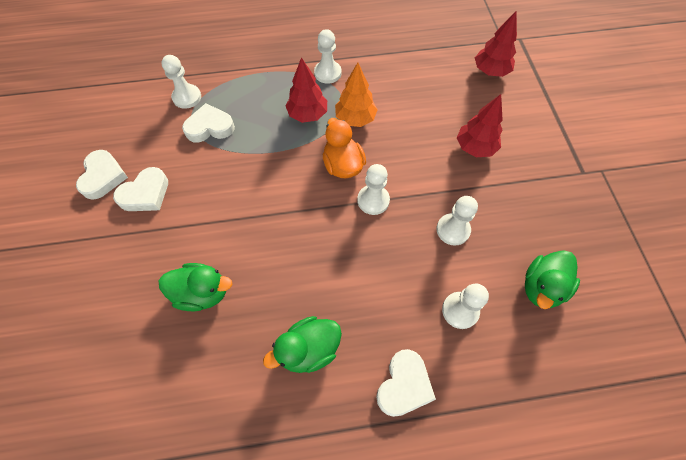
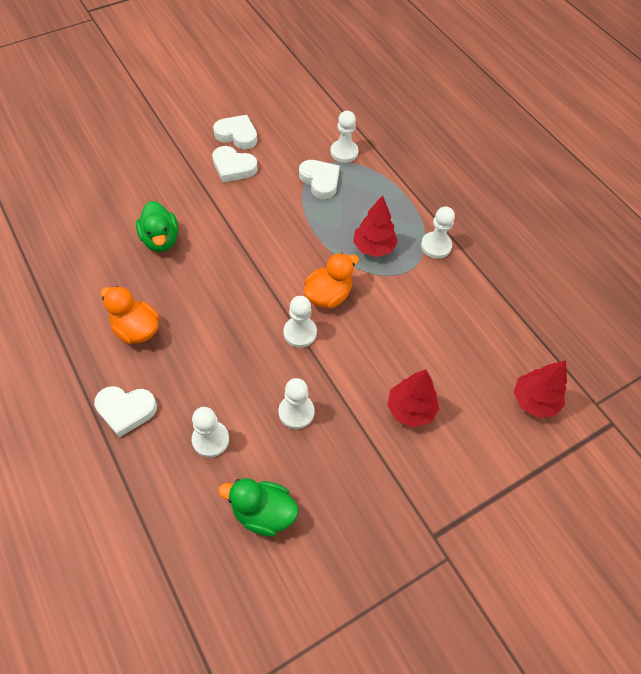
camera: 65 degrees right, 5 degrees down
(103, 177) = (237, 135): white heart -> white heart turned 135 degrees counterclockwise
(309, 349) = (136, 329): green duck -> orange duck
(355, 119) = (390, 288): orange tree -> none

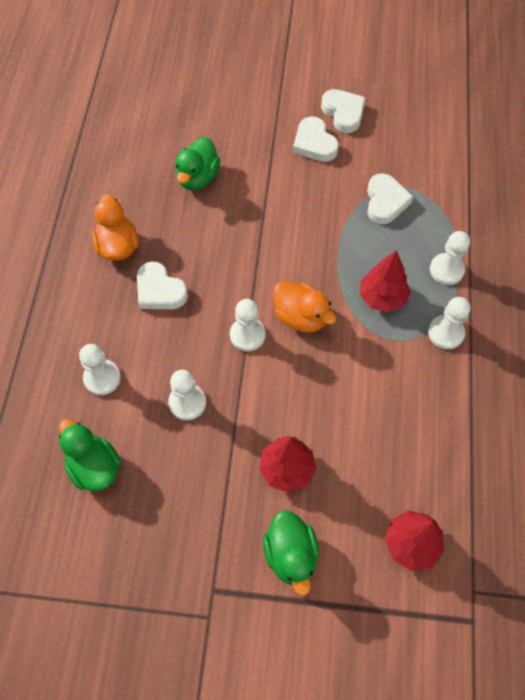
camera: 40 degrees right, 5 degrees up
(126, 410) = (59, 310): white heart -> white heart (160, 290)
(328, 295) = (301, 317): orange duck -> orange duck turned 45 degrees clockwise
(344, 152) = (433, 185): white pawn -> white pawn (446, 270)
(465, 468) = (291, 554): none -> green duck

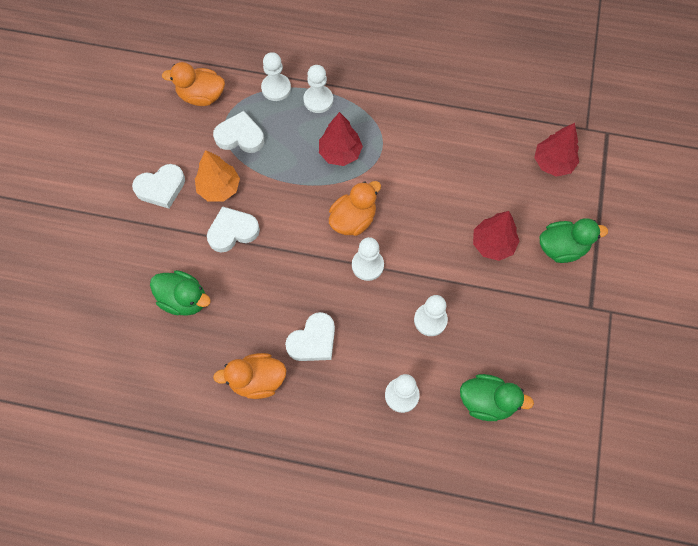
camera: 85 degrees left, 5 degrees up
(94, 466) = (487, 401): green duck -> green duck turned 135 degrees counterclockwise
(321, 191) = (219, 188): none -> orange tree
(343, 113) = (128, 158): white heart -> white heart (232, 231)
(427, 162) = (201, 96): none -> orange duck
(446, 333) = (378, 111): white pawn -> white pawn (276, 88)

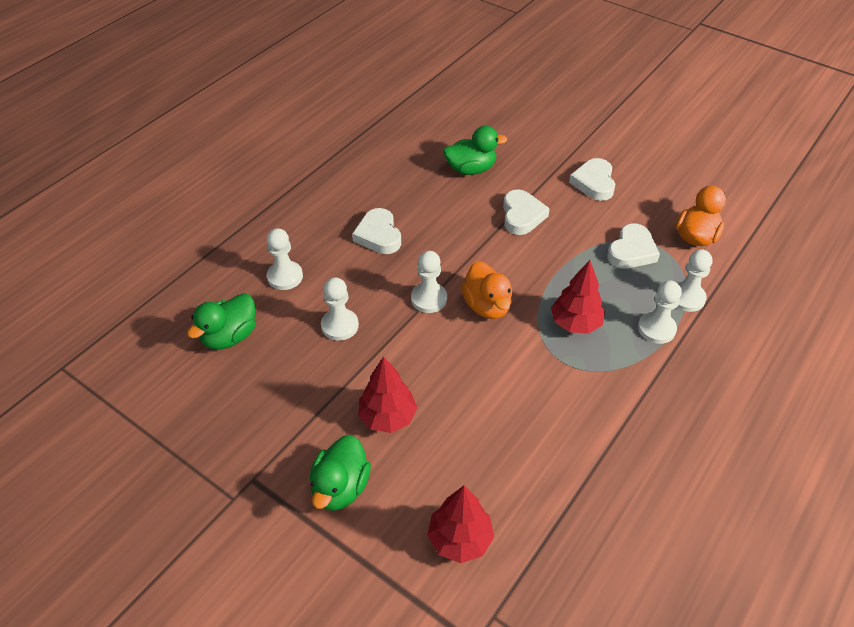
camera: 115 degrees right, 20 degrees down
(184, 299) = (471, 169): green duck -> green duck turned 150 degrees counterclockwise
(219, 188) = (575, 219): orange tree -> none
(257, 380) = (368, 191): orange duck -> none

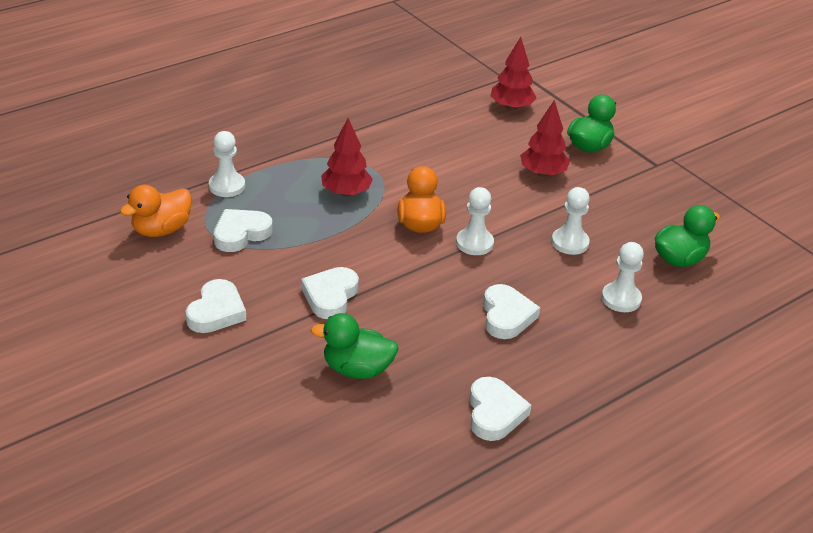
camera: 165 degrees left, 10 degrees down
(366, 164) = (494, 413): none -> white heart
(656, 329) = (277, 173): white pawn -> none

